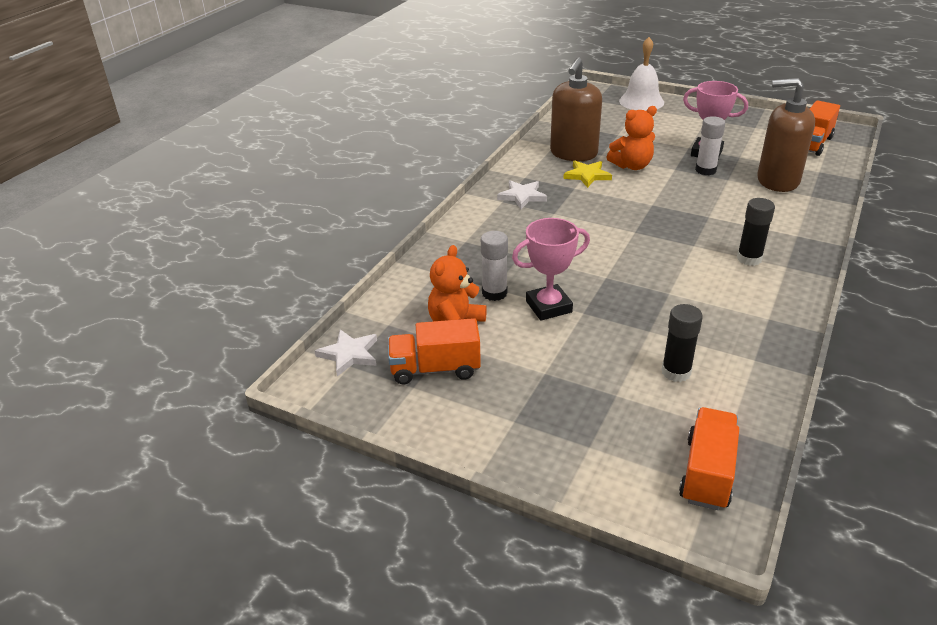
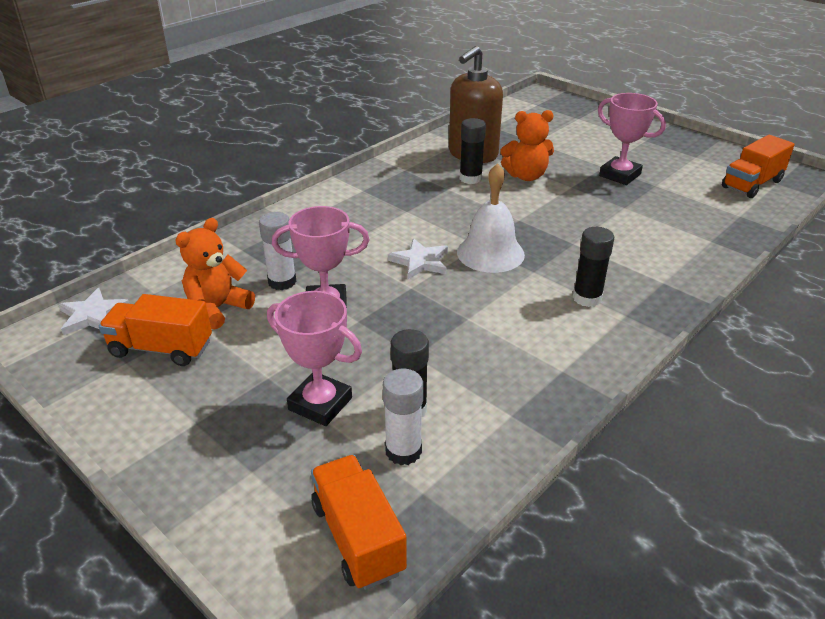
camera: 15 degrees right, 0 degrees up
(522, 196) = (387, 188): white star -> white star (420, 261)
(587, 175) = (470, 178): yellow star -> black glue stick
(603, 384) = (320, 404): none -> pink trophy
(641, 101) = (585, 112): white bell -> white bell (490, 253)
(705, 170) = (605, 193): white glue stick -> white glue stick (403, 451)
(707, 473) = (358, 537): orange truck -> orange truck turned 60 degrees counterclockwise
(777, 181) = (681, 218): brown soap dispenser -> none

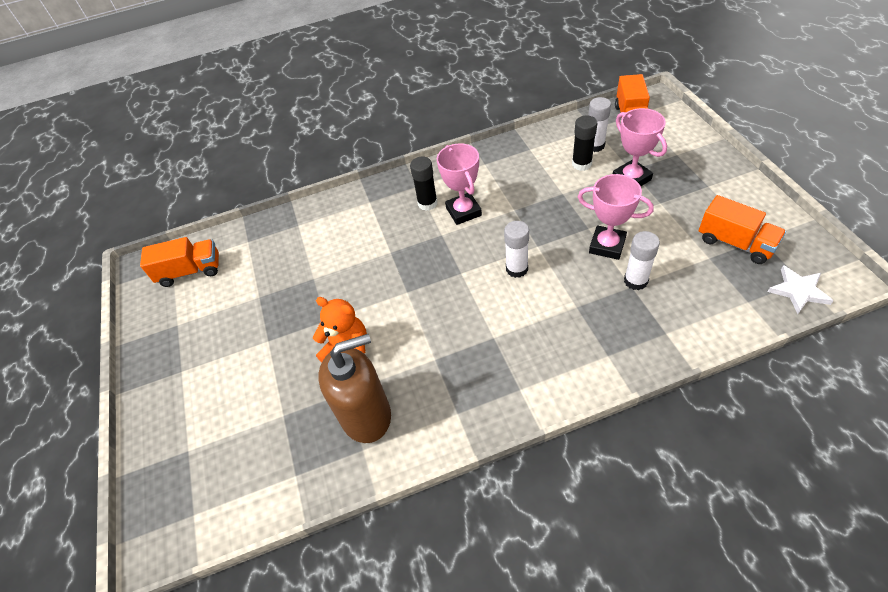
camera: 145 degrees left, 15 degrees up
(217, 308) = (692, 268): orange teddy bear -> none
(420, 261) = (517, 269): white star -> white glue stick
(470, 178) = (402, 368): black glue stick -> none
(490, 253) = (458, 261): white bell -> none
(620, 175) = (269, 321): pink trophy -> pink trophy (463, 211)

